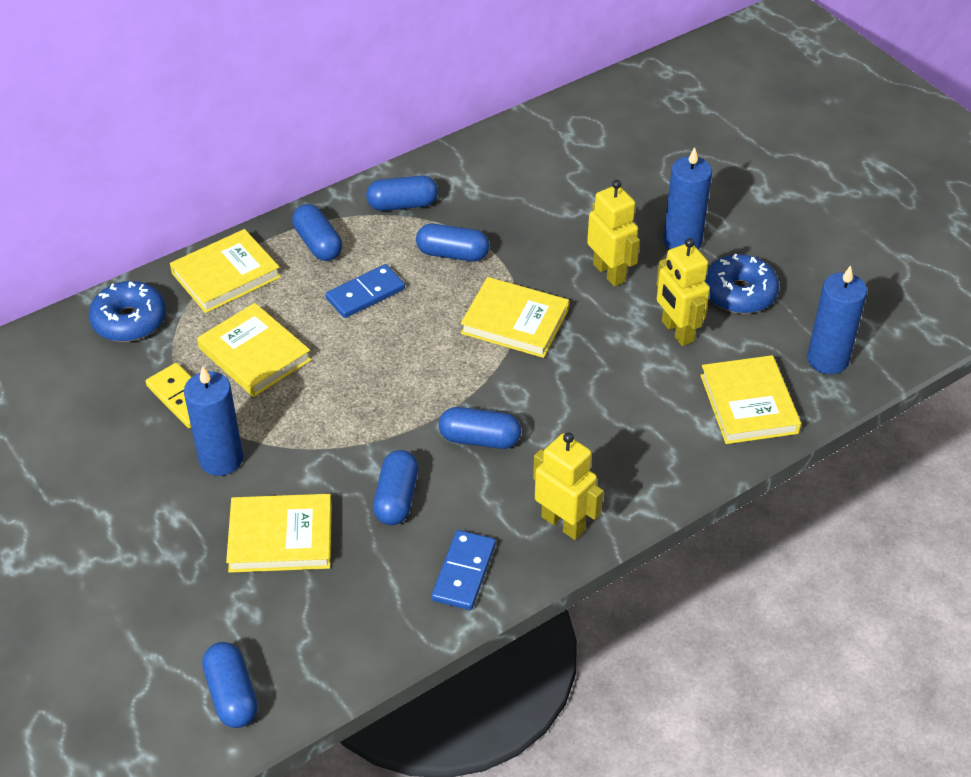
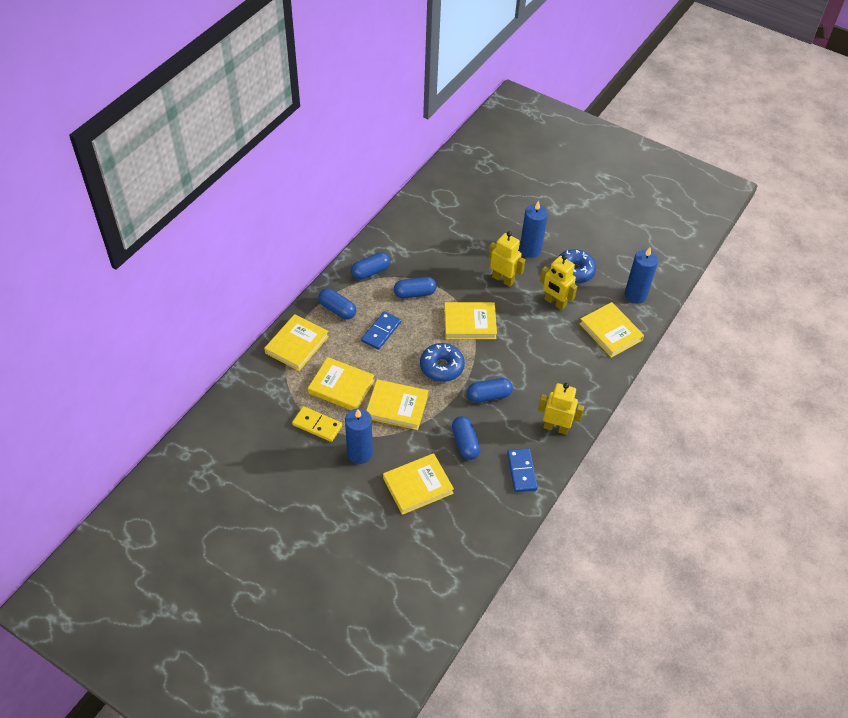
camera: 25 degrees left, 5 degrees up
(129, 321) = (258, 389): blue donut -> blue donut (441, 367)
(232, 695) = (443, 579): blue capsule -> none
(321, 409) = (397, 407): none -> yellow book

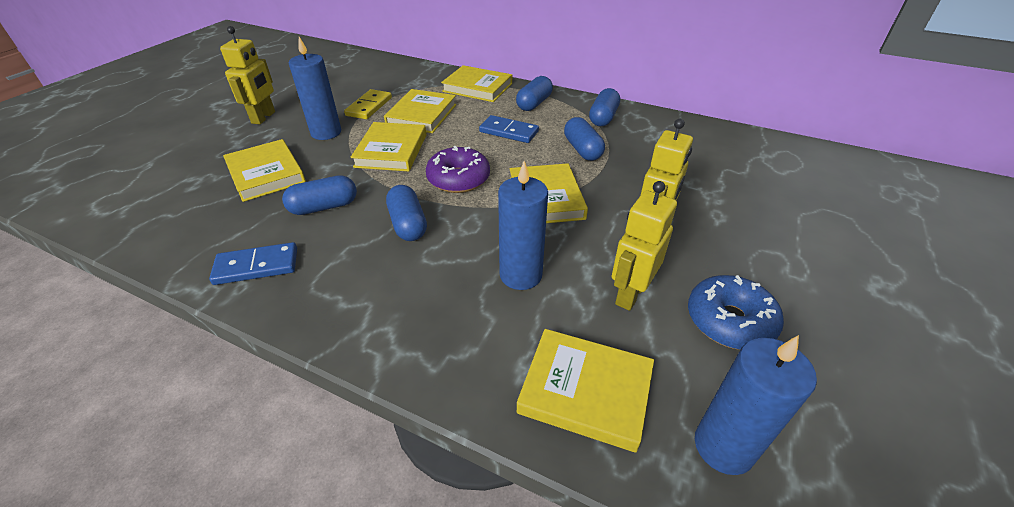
camera: 85 degrees right, 10 degrees down
(370, 272) = (603, 118): blue capsule -> blue capsule turned 60 degrees clockwise
(441, 367) = (458, 179): blue donut -> purple donut
(530, 250) = (743, 255): blue candle -> blue candle (520, 275)
(556, 427) = (336, 305): yellow robot -> yellow robot (264, 117)
(610, 332) = (585, 391): yellow book -> yellow book turned 60 degrees clockwise

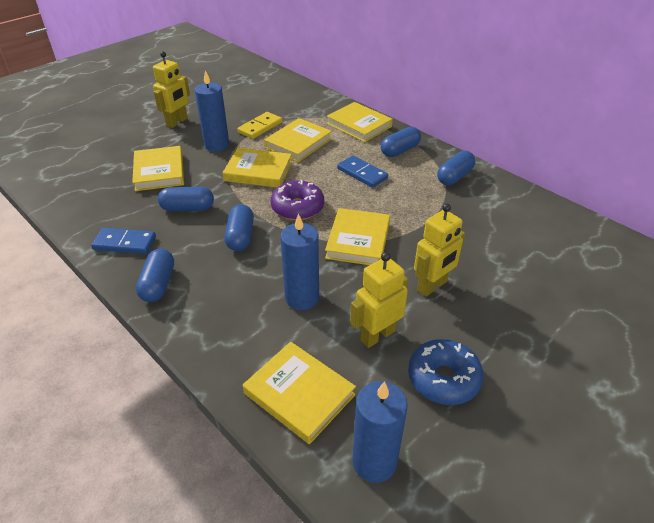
camera: 20 degrees right, 0 degrees up
(391, 150) = (258, 171): yellow book -> yellow book turned 75 degrees clockwise
(582, 150) = (416, 204): blue capsule -> blue capsule (158, 284)

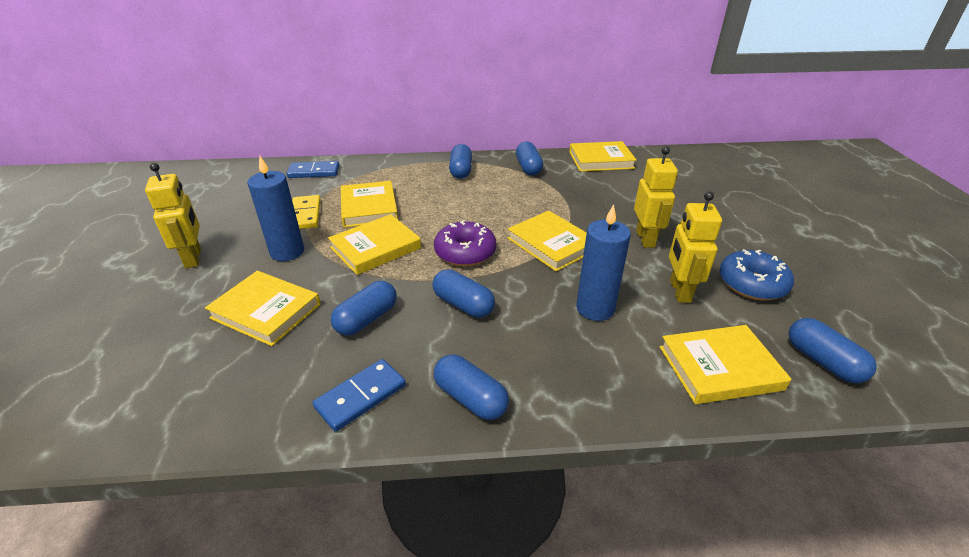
camera: 50 degrees left, 5 degrees down
(359, 125) = (395, 169): yellow book -> yellow book (601, 160)
(362, 173) = (465, 200): blue domino -> blue domino (314, 172)
(374, 462) = (823, 361): blue candle -> blue capsule

